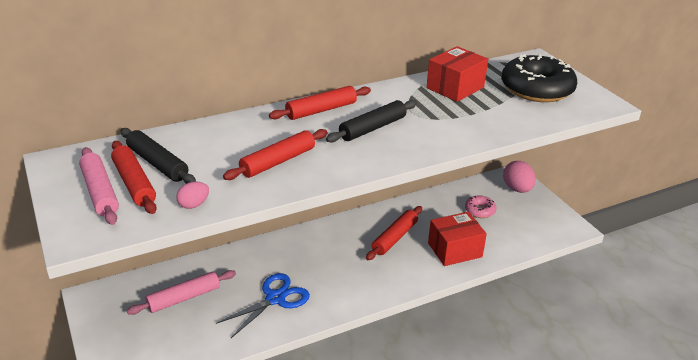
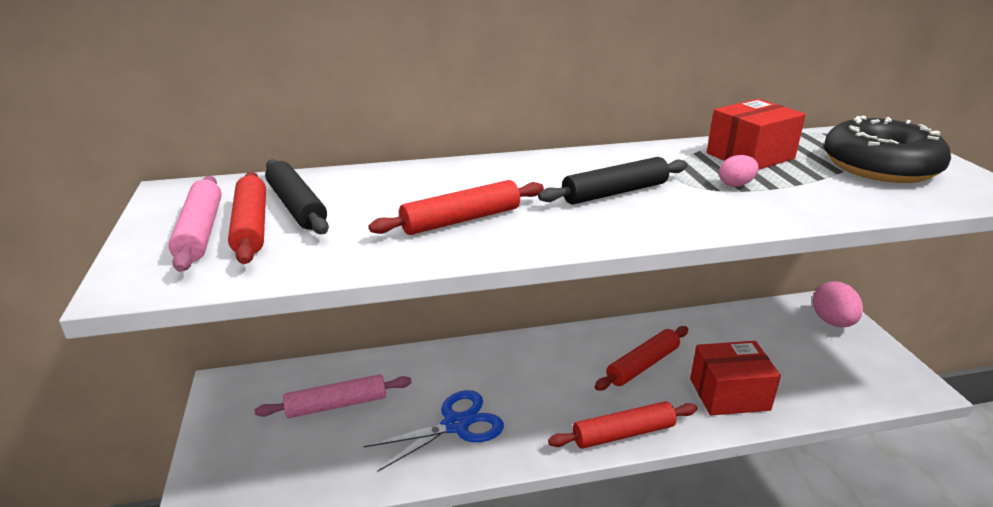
camera: 15 degrees right, 5 degrees down
(194, 205) = (314, 261): pink egg -> pink egg (736, 185)
(321, 110) = (547, 166): red rolling pin -> red rolling pin (623, 434)
(479, 210) = (773, 344): pink donut -> none

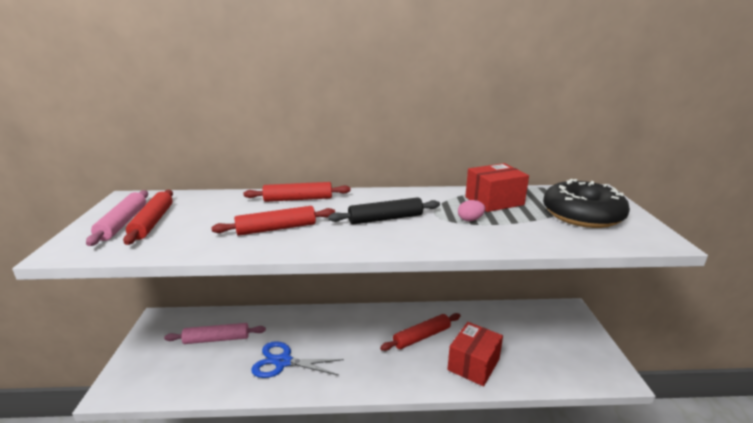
camera: 10 degrees right, 5 degrees down
(297, 206) = (187, 212): black rolling pin -> none
(455, 425) = (283, 362): blue scissors -> blue scissors turned 150 degrees counterclockwise
(623, 434) = (389, 382): red rolling pin -> red rolling pin (298, 199)
(729, 394) = (473, 364): red box -> red box turned 60 degrees counterclockwise
(832, 322) = (569, 322): pink egg -> none

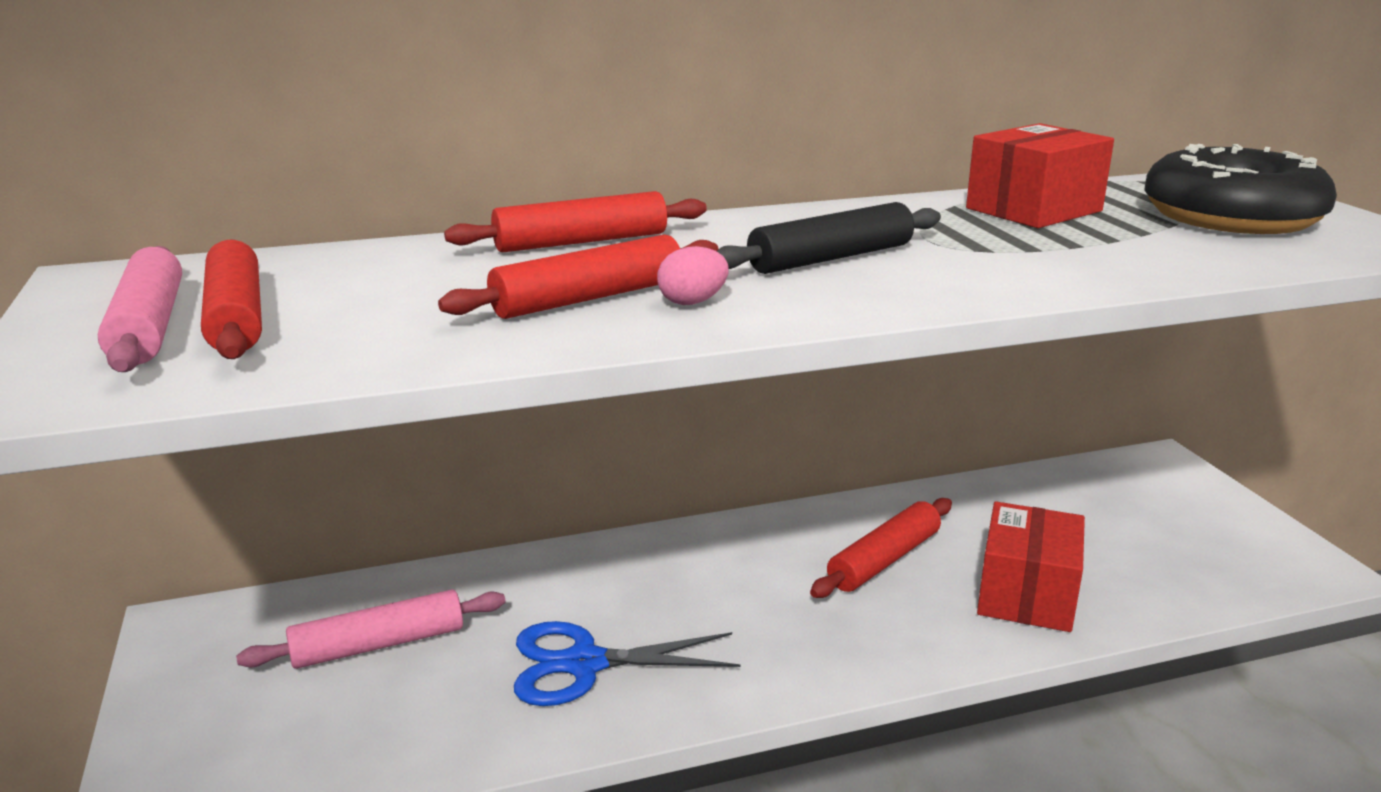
camera: 15 degrees left, 0 degrees up
(470, 220) = (1018, 244): pink egg -> pink egg (692, 302)

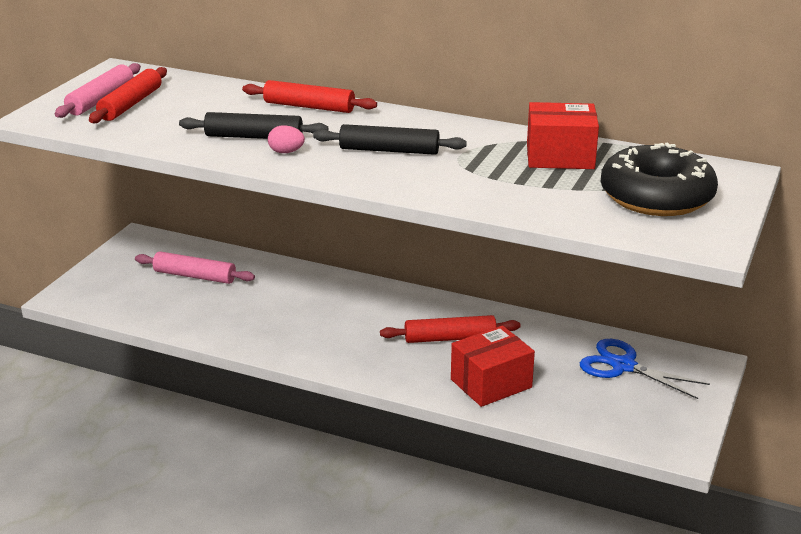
camera: 40 degrees right, 5 degrees up
(584, 664) = (257, 318): blue scissors -> blue scissors (623, 366)
(589, 298) = (254, 137): red rolling pin -> black rolling pin

